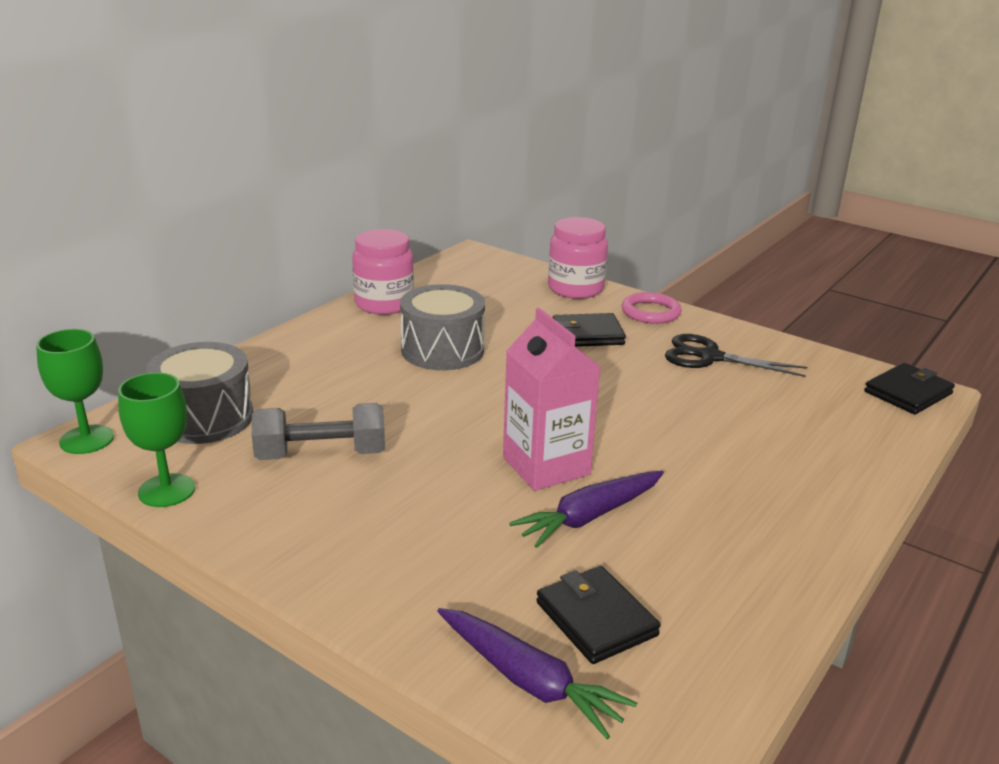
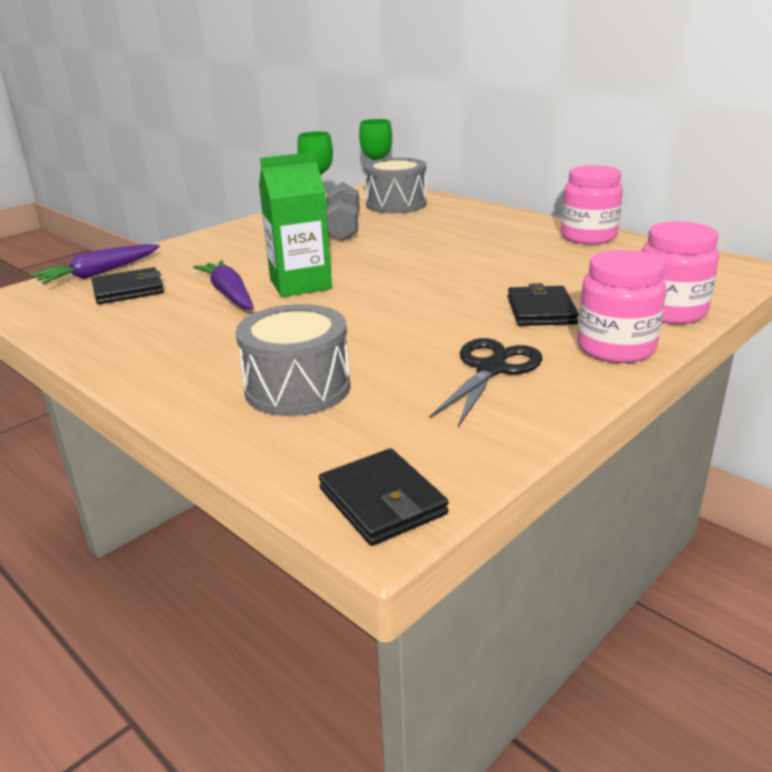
camera: 100 degrees right, 0 degrees up
(442, 350) = (496, 256): grey drum -> grey drum (297, 388)
(546, 466) = (300, 284): pink carton -> green carton
(650, 312) = (615, 348): pink ring -> pink jar

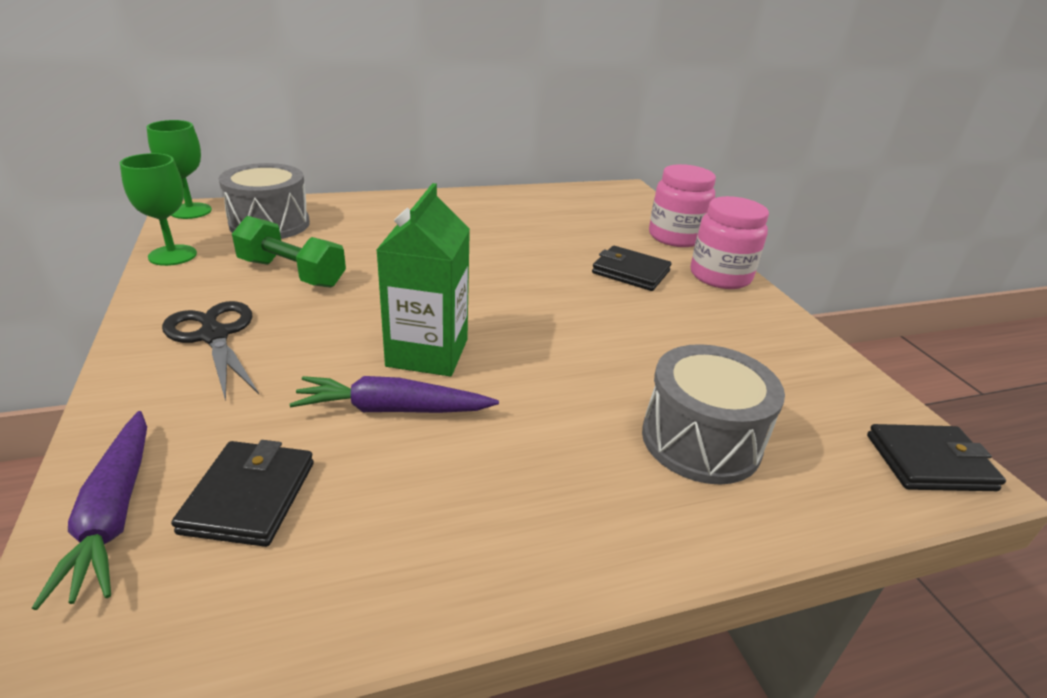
camera: 65 degrees left, 5 degrees up
(343, 229) = (292, 273): grey dumbbell -> green dumbbell
(492, 369) = (723, 332): black scissors -> black scissors (214, 335)
(588, 237) = (502, 199): pink jar -> none

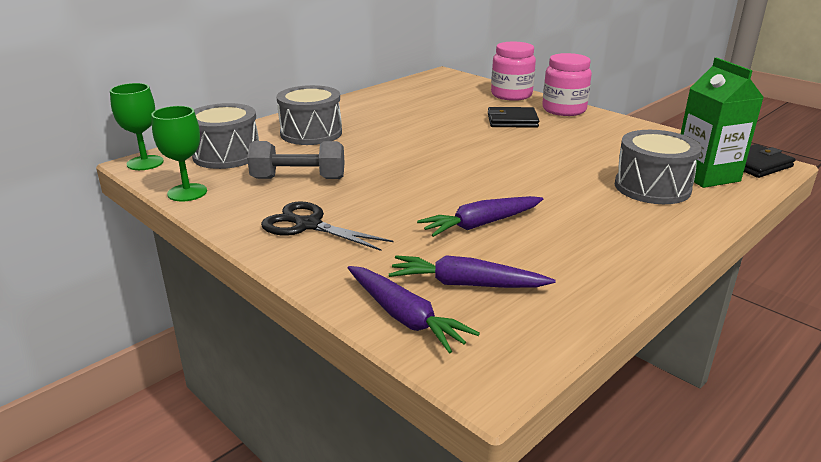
camera: 25 degrees left, 5 degrees down
(249, 497) = (467, 284): black wallet -> purple carrot
(292, 273) = (298, 178): green dumbbell -> grey dumbbell
(384, 223) = (311, 133): none -> grey drum
(427, 353) = (457, 193): green carton -> green carton (706, 175)

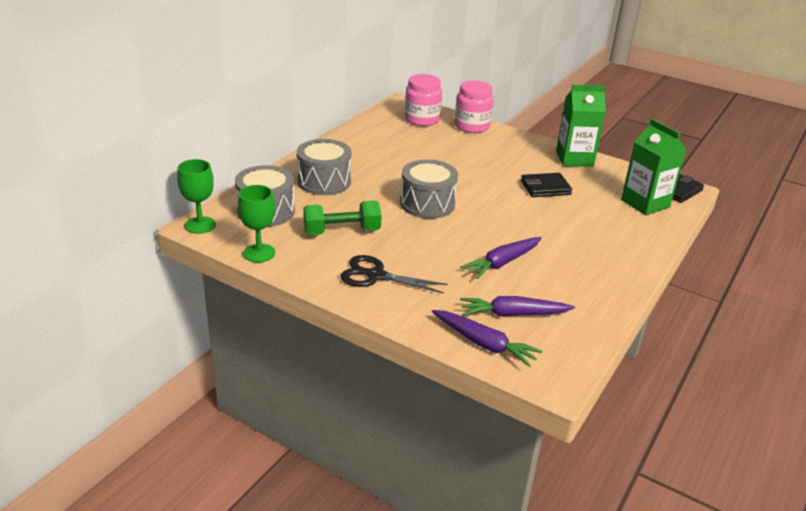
camera: 15 degrees left, 5 degrees up
(298, 178) = (342, 231): grey dumbbell -> green dumbbell
(512, 121) = (484, 156): black wallet -> black wallet (545, 188)
(564, 110) = (520, 141): pink jar -> pink jar (422, 119)
(625, 128) = (574, 159): none -> green carton
(652, 187) = (610, 218): grey drum -> grey drum (427, 204)

